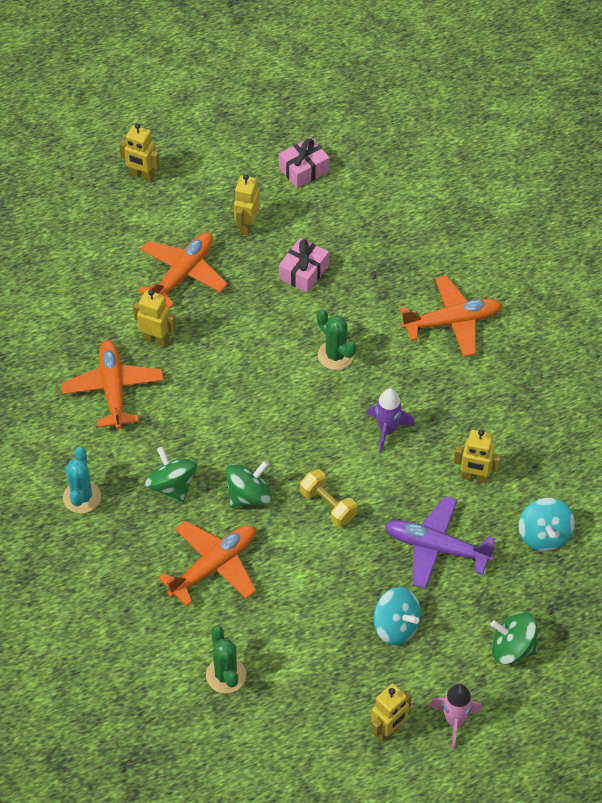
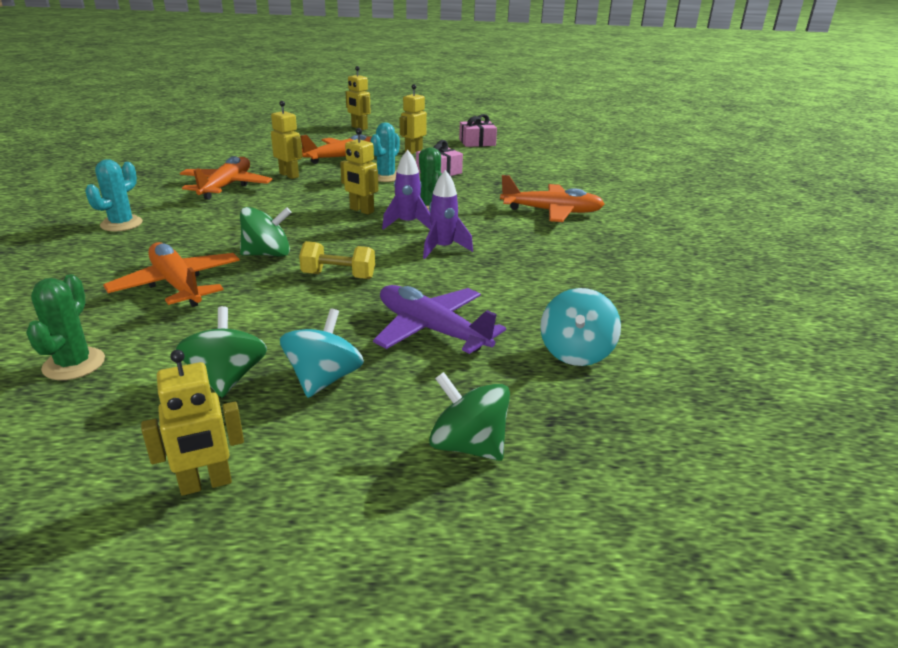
camera: 20 degrees right, 25 degrees down
(172, 485) = (206, 235): green spinning top -> green spinning top (227, 378)
(214, 566) = (177, 285): orange plane -> orange plane turned 105 degrees counterclockwise
(256, 304) = (386, 177): none -> turquoise cactus
(328, 505) = (338, 276): yellow dumbbell -> yellow dumbbell turned 60 degrees counterclockwise
(334, 398) = (407, 224): none -> purple rocket
(396, 626) = (324, 379): turquoise spinning top -> turquoise spinning top turned 135 degrees counterclockwise
(455, 721) = (315, 506): pink rocket -> none
(474, 477) = (514, 293): yellow robot -> yellow robot (361, 210)

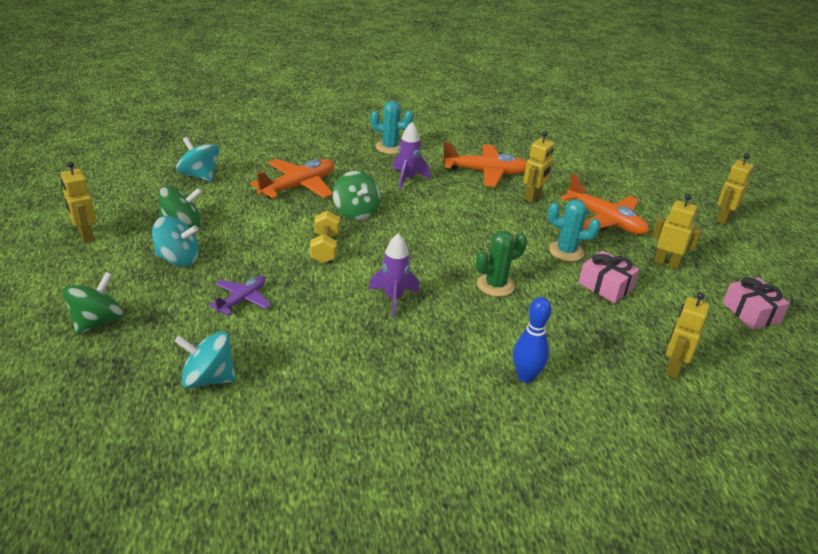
camera: 80 degrees right, 5 degrees up
(74, 364) = (199, 176): green cactus -> turquoise spinning top
(361, 210) = (465, 245): yellow robot -> yellow robot (673, 368)
(407, 224) = (444, 274): purple rocket -> purple rocket (407, 179)
(431, 330) = (242, 300): purple plane -> purple plane, size x0.59
(552, 212) = (526, 377): orange plane -> blue bowling pin

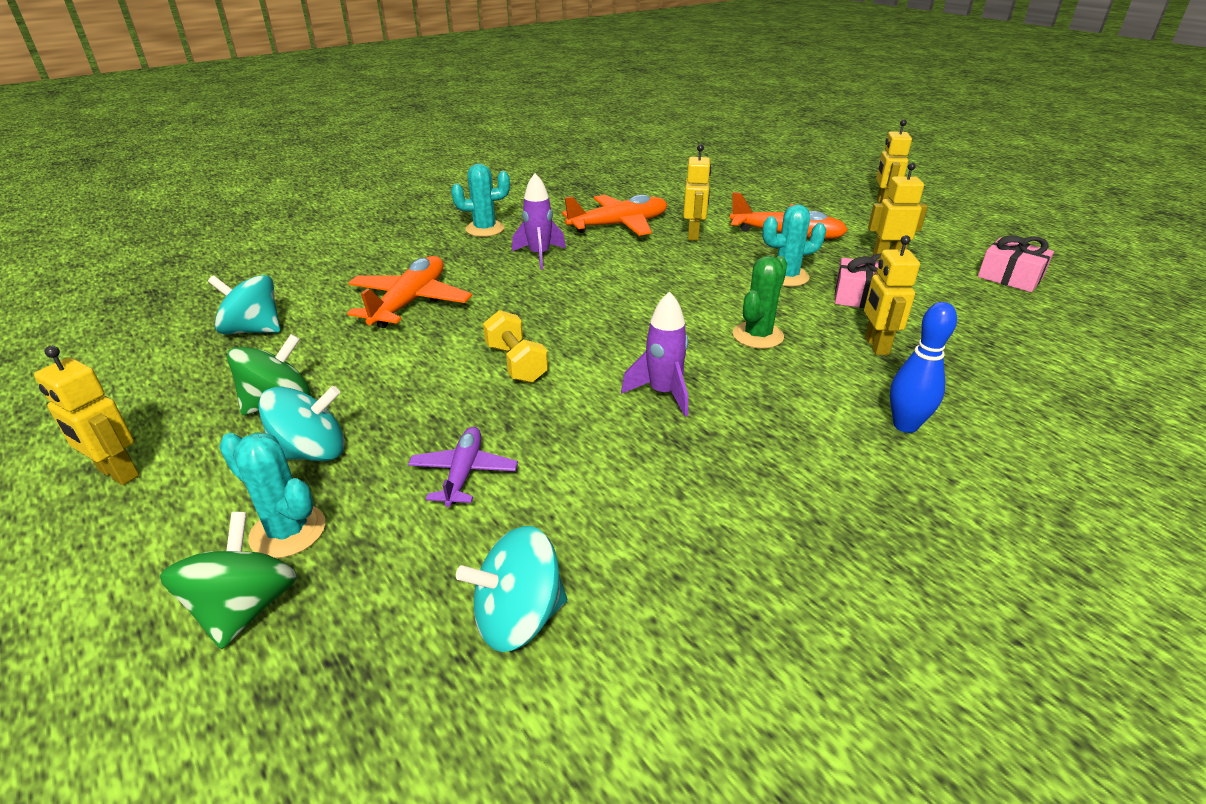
camera: 25 degrees left, 0 degrees up
(139, 295) = (288, 531): none -> turquoise cactus
(356, 212) = (514, 309): green spinning top -> none
(673, 368) = (1020, 355): yellow robot -> yellow robot (876, 346)

